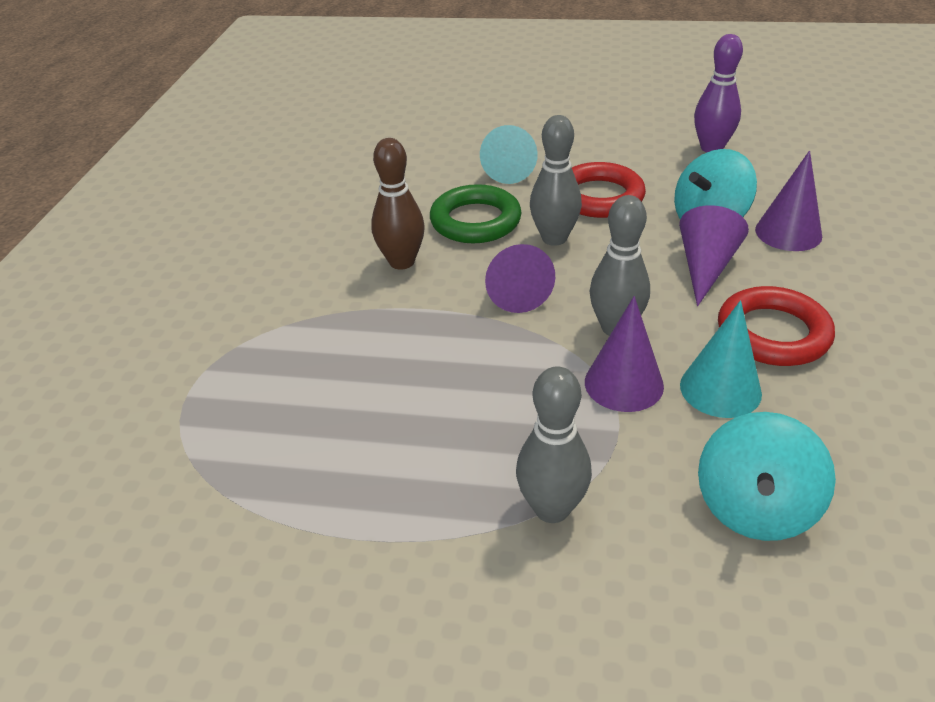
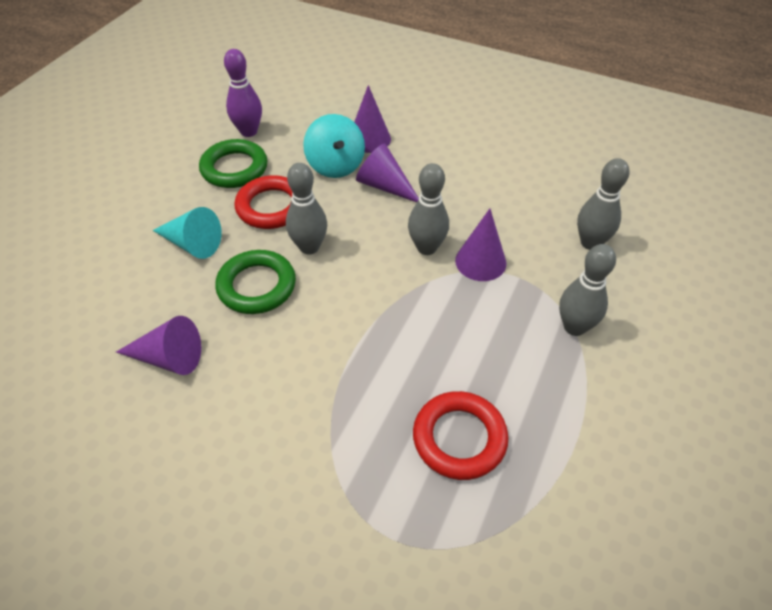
camera: 75 degrees left, 10 degrees up
(402, 262) = (286, 347): brown bowling pin -> none
(514, 290) = (360, 287): purple cone -> purple cone (168, 358)
(641, 158) = (234, 168): none -> green ring
(720, 389) = (499, 222): turquoise cone -> none
(755, 507) = (590, 243): turquoise spinning top -> grey bowling pin
(773, 333) = (461, 183): red ring -> red ring (459, 438)

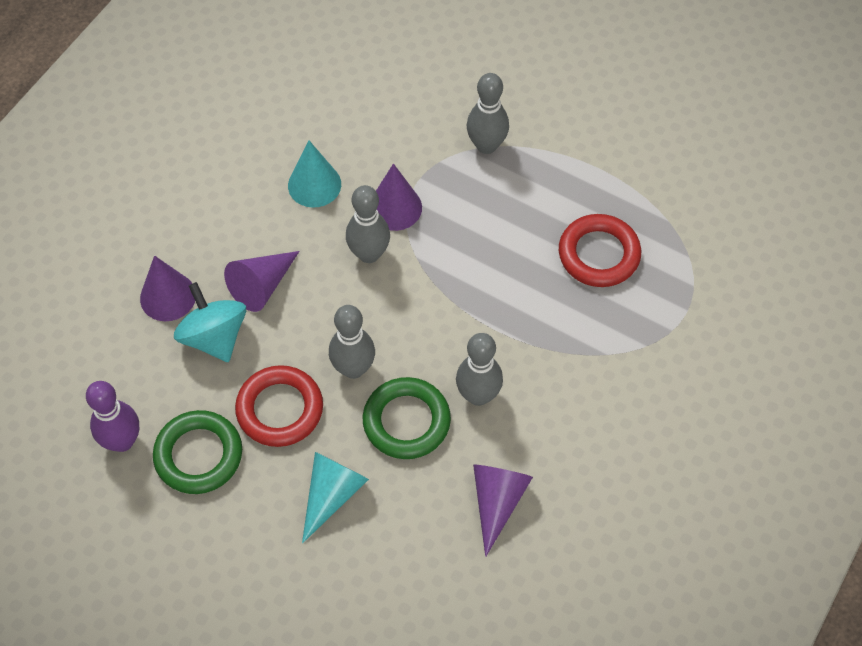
camera: 85 degrees left, 10 degrees up
(335, 165) = (214, 337): turquoise spinning top -> turquoise spinning top turned 105 degrees counterclockwise
(491, 207) = (314, 185): none -> turquoise cone
(590, 243) = (380, 108): grey bowling pin -> grey bowling pin (478, 395)

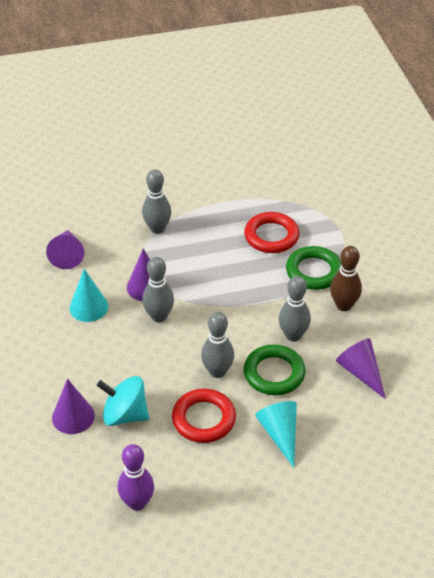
camera: 45 degrees left, 15 degrees down
(198, 455) = (188, 474): green ring -> green ring (314, 271)
(262, 286) = (120, 372): purple cone -> purple cone (67, 254)
(576, 407) = (343, 305): none -> brown bowling pin

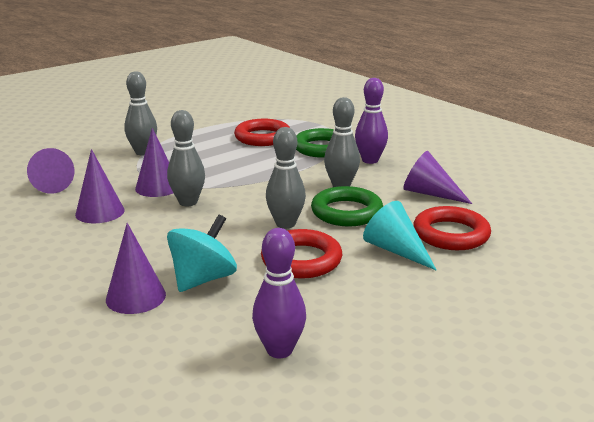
camera: 25 degrees left, 20 degrees down
(88, 307) = (100, 212): turquoise cone -> purple cone
(125, 415) = (203, 279): turquoise spinning top -> turquoise spinning top turned 135 degrees clockwise
(337, 431) = (451, 234): none -> red ring
(343, 305) = (370, 160): brown bowling pin -> purple bowling pin

